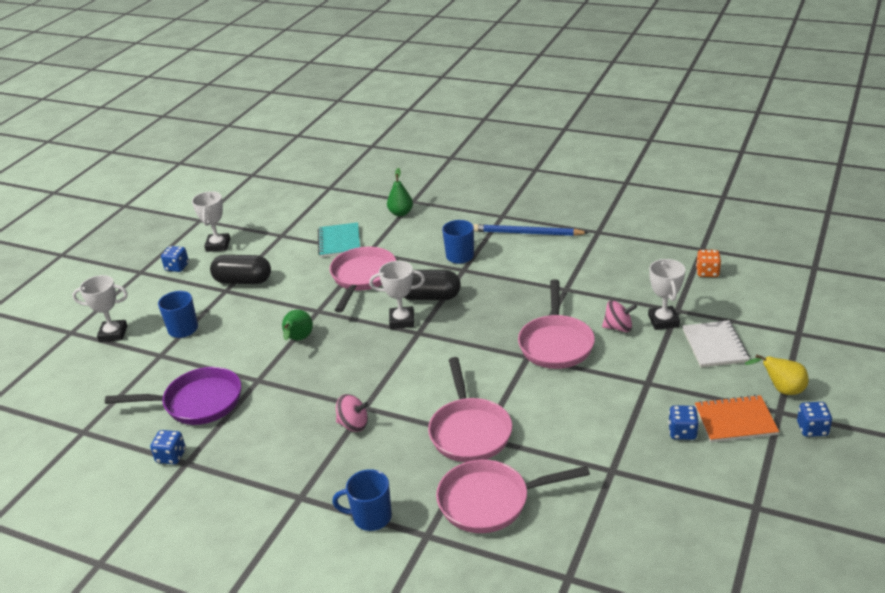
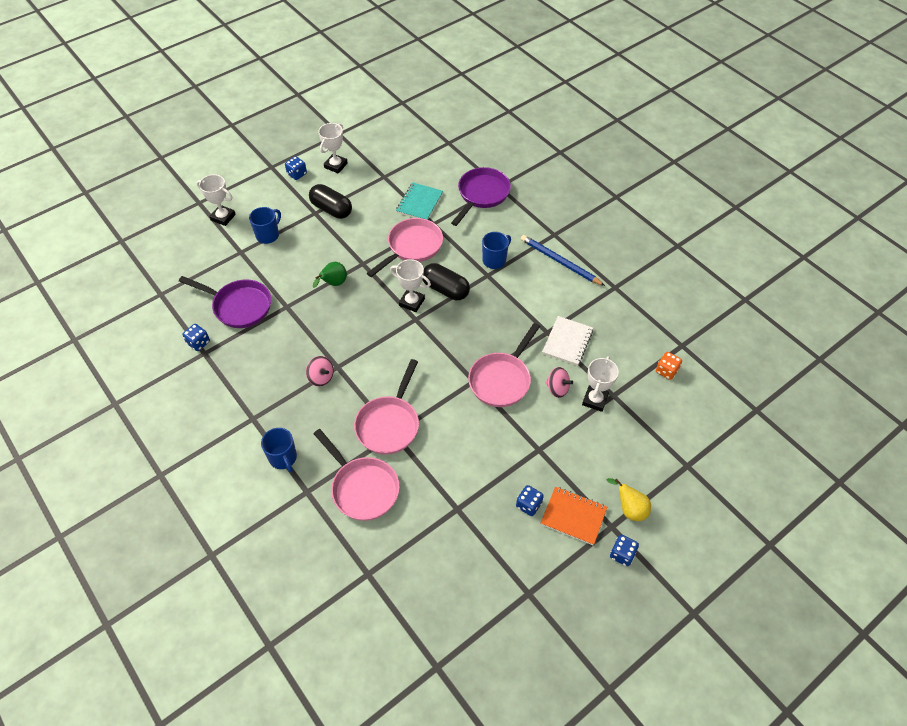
camera: 25 degrees right, 20 degrees up
(371, 517) = (283, 458): blue mug -> blue mug turned 150 degrees counterclockwise
(401, 213) = (482, 195): green pear -> purple pan
(490, 501) = (362, 488): pink pan -> pink pan turned 150 degrees counterclockwise
(714, 346) = (614, 443): white notebook -> white notebook (567, 342)

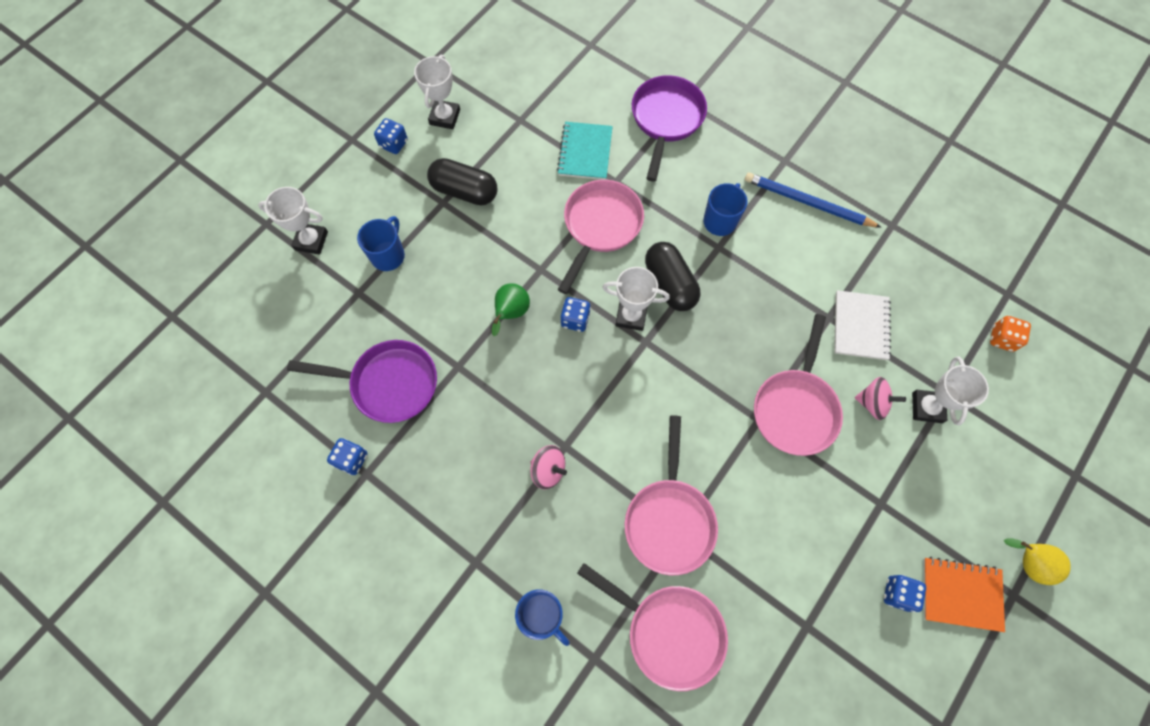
camera: 15 degrees left, 15 degrees up
(445, 289) = (670, 284): black capsule -> black capsule turned 45 degrees clockwise
(622, 554) = (1041, 633): blue dice -> blue dice (575, 319)

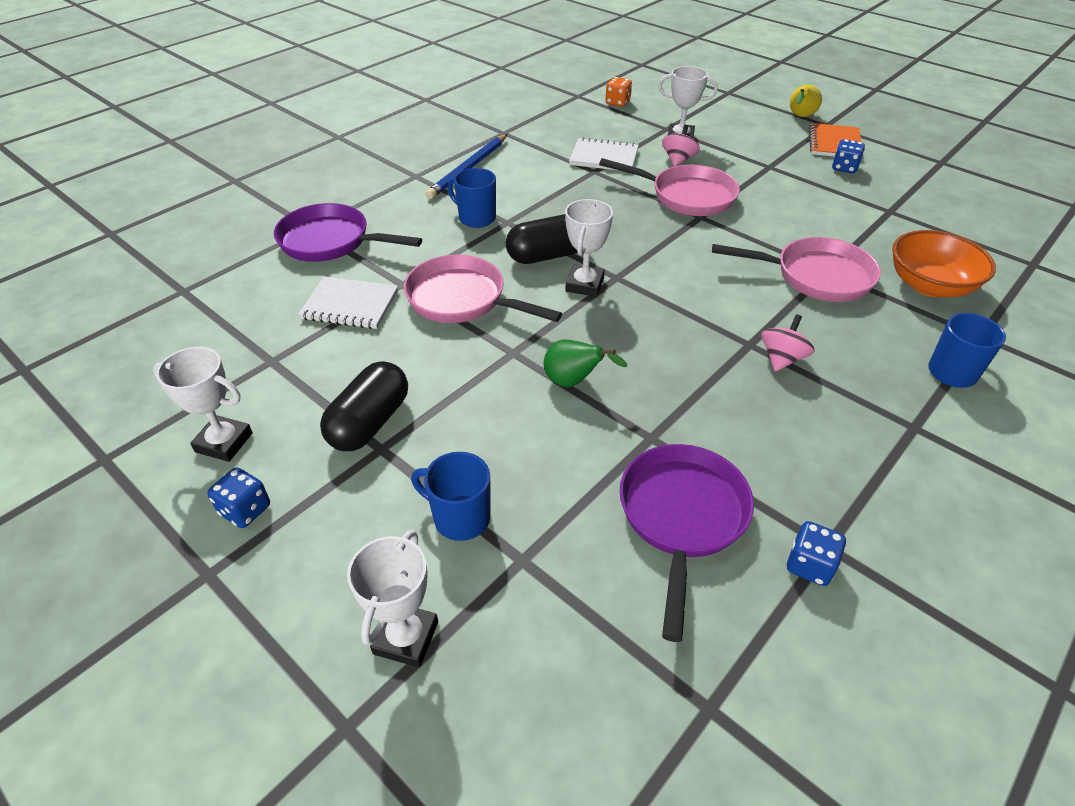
camera: 85 degrees left, 25 degrees down
(575, 319) = (586, 327): blue dice -> none
(585, 152) = (350, 305): turquoise notebook -> white notebook
(669, 631) = (929, 285): pink pan -> orange bowl

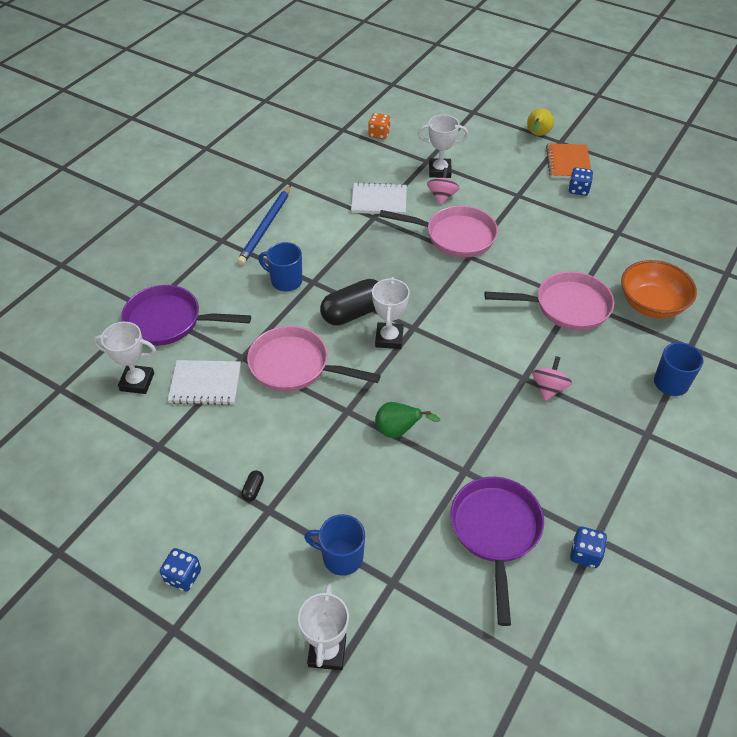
camera: 10 degrees left, 5 degrees up
(224, 442) = (147, 523): white trophy -> white trophy (137, 382)
(369, 422) = (253, 489): black capsule -> black capsule, size x0.41

